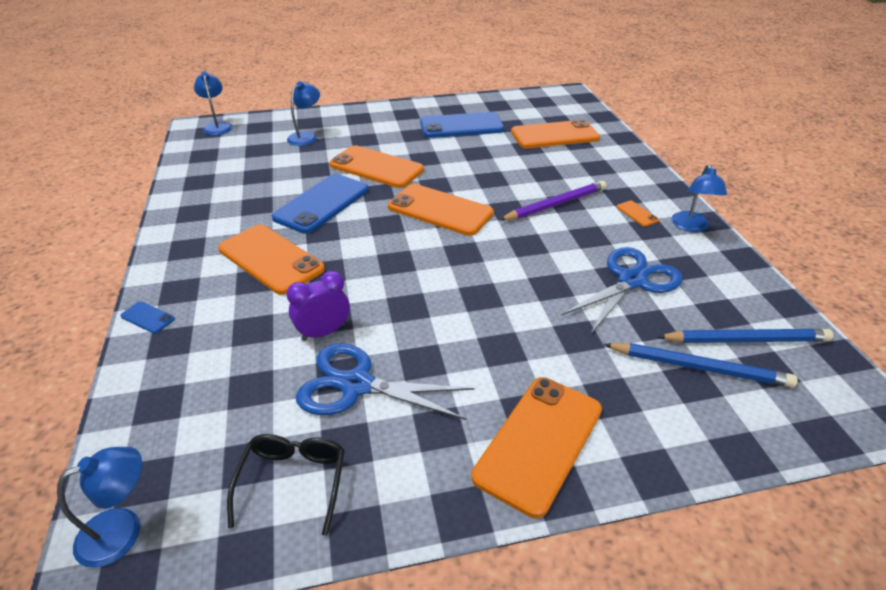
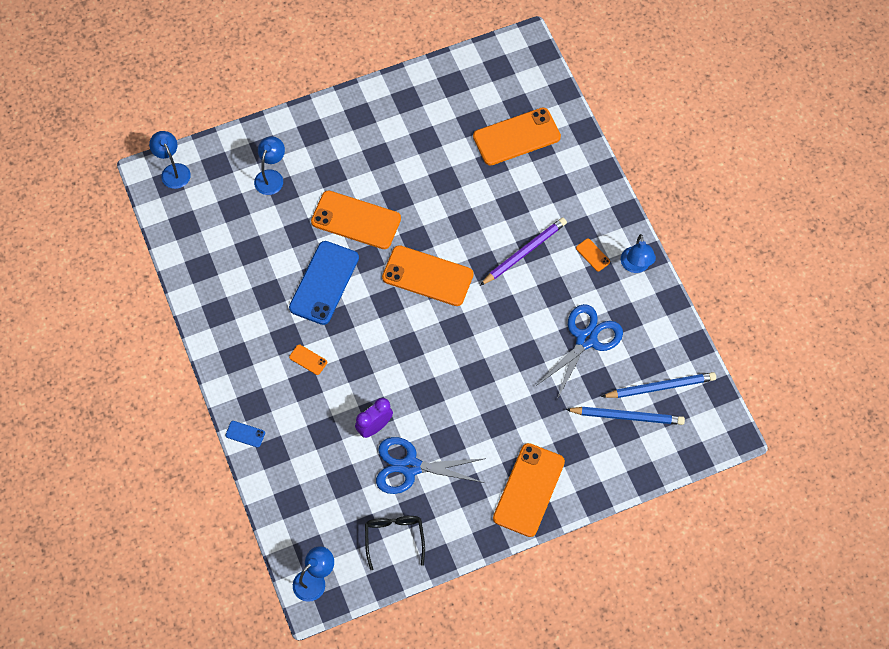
camera: 10 degrees left, 25 degrees up
(270, 259) = (308, 359): orange phone -> orange phone, size x0.41
(461, 126) = (422, 133): blue phone -> none

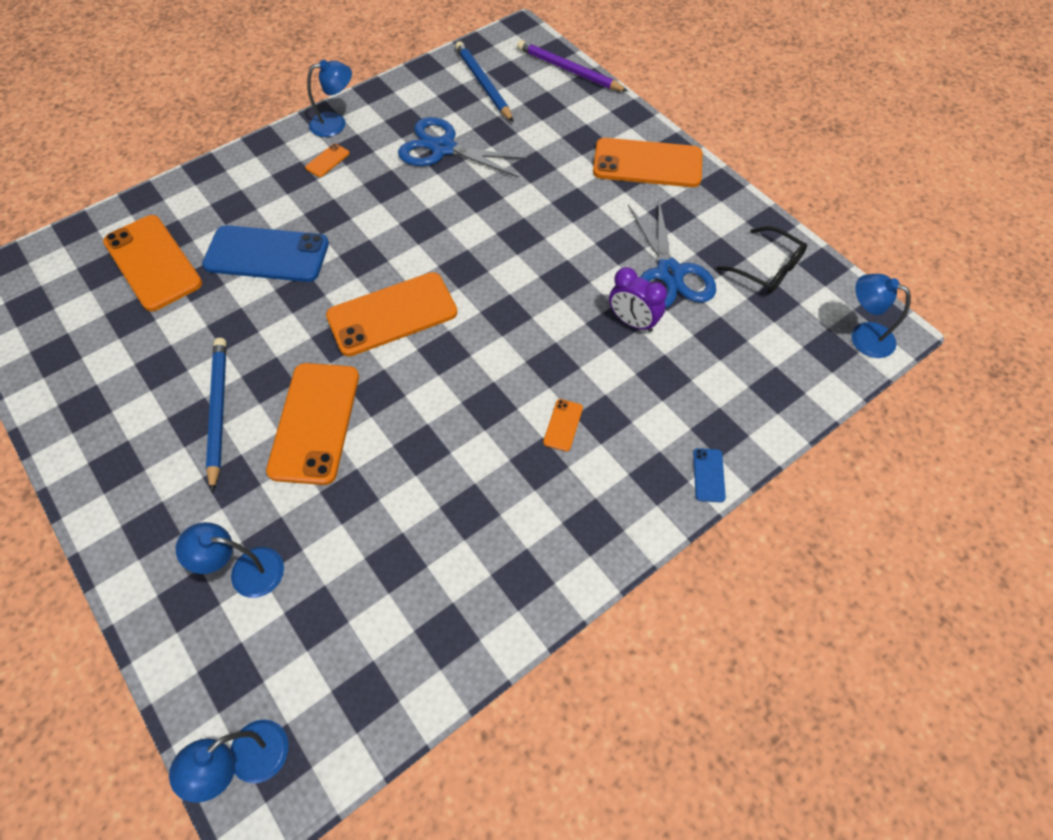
camera: 105 degrees left, 5 degrees down
(324, 283) = (432, 437): blue phone -> blue phone (267, 254)
(394, 538) = (766, 268): black glasses -> black glasses turned 120 degrees counterclockwise
(427, 276) = (392, 314): orange phone -> orange phone turned 60 degrees clockwise
(524, 252) = (336, 222): purple pencil -> purple pencil (569, 70)
(627, 416) = (527, 103): blue pencil -> blue pencil (218, 411)

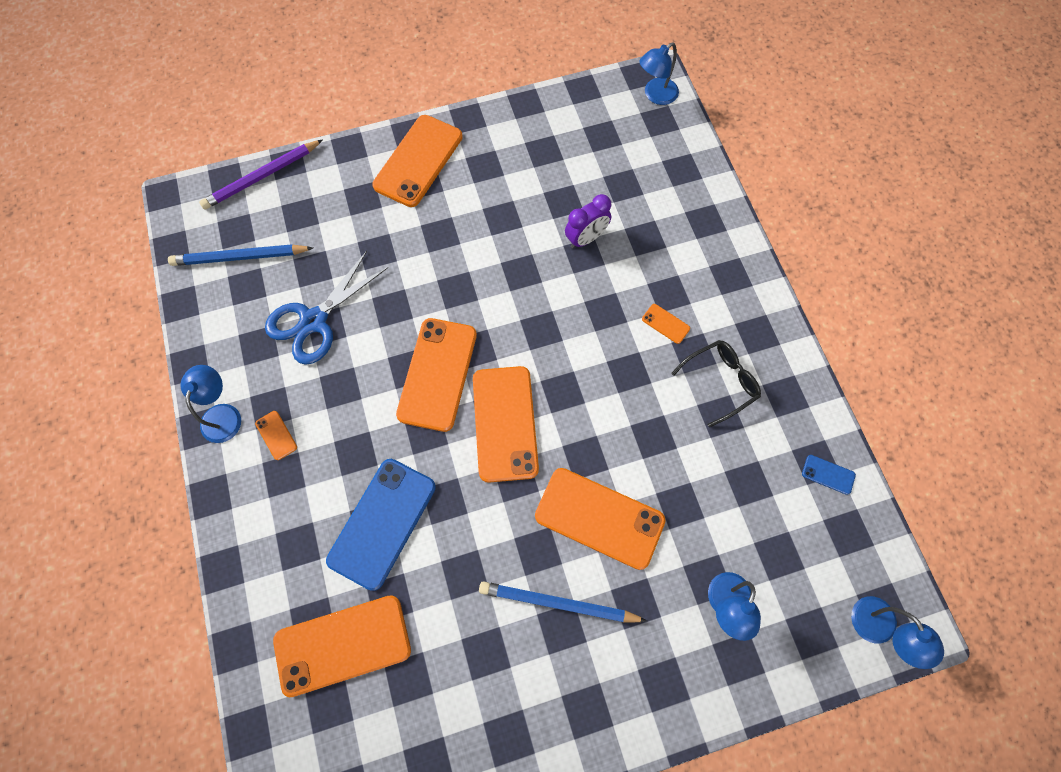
camera: 70 degrees left, 10 degrees up
(425, 248) = (437, 374): none -> orange phone
(669, 273) = (547, 193): blue scissors -> none
(708, 475) = (738, 242): blue phone -> blue phone (828, 474)
(766, 268) = (570, 126): black glasses -> black glasses (720, 382)

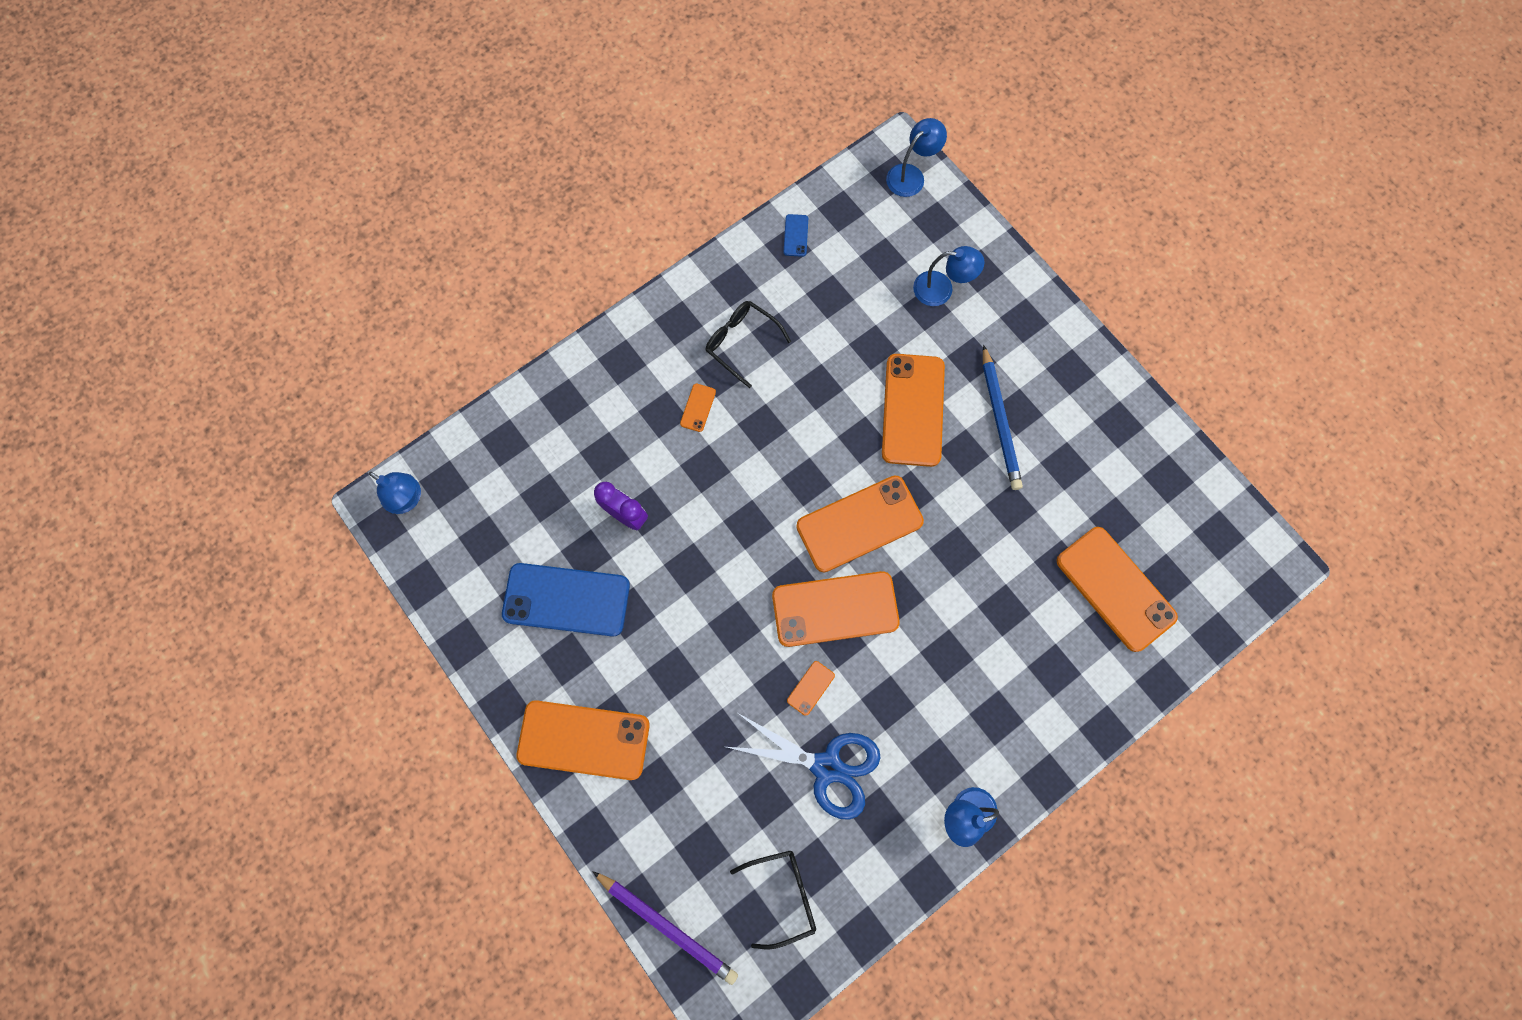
camera: 110 degrees left, 5 degrees up
(240, 257) = (782, 894): blue pencil -> black glasses
(276, 435) = (962, 745): orange phone -> orange phone (810, 688)
(382, 523) = (999, 600): blue phone -> blue phone (566, 599)

